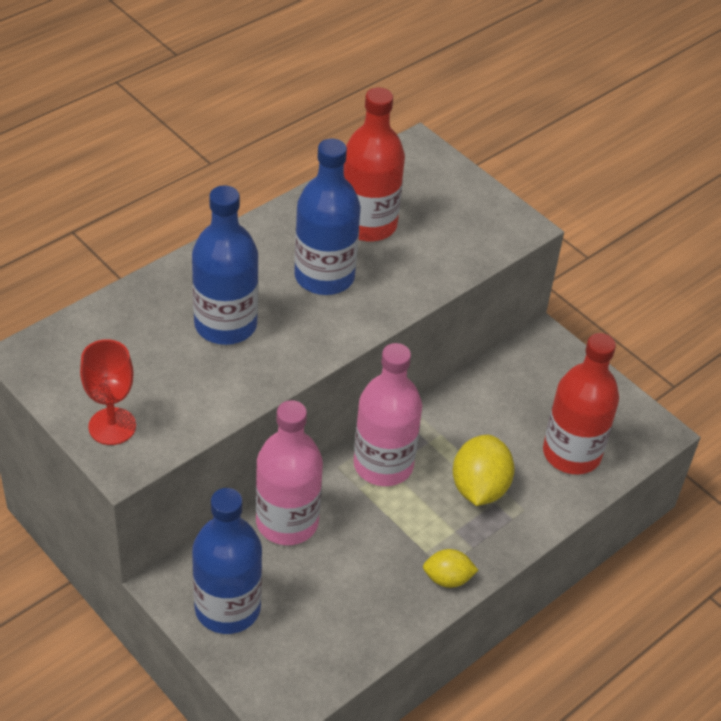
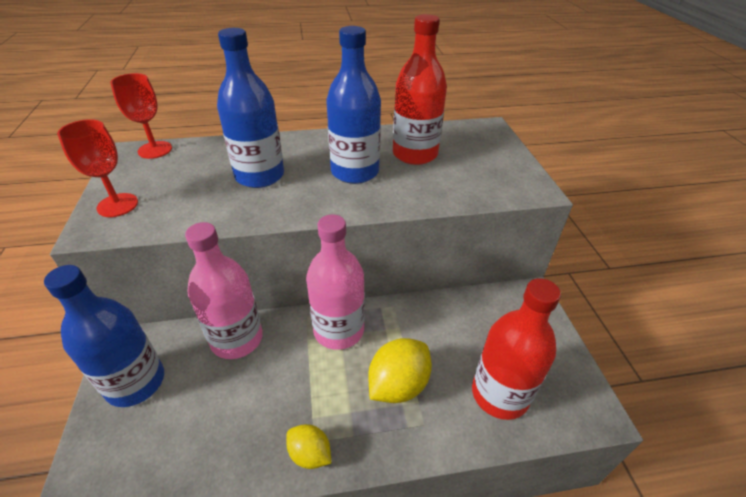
camera: 35 degrees right, 5 degrees down
(55, 340) = (155, 150): none -> red goblet

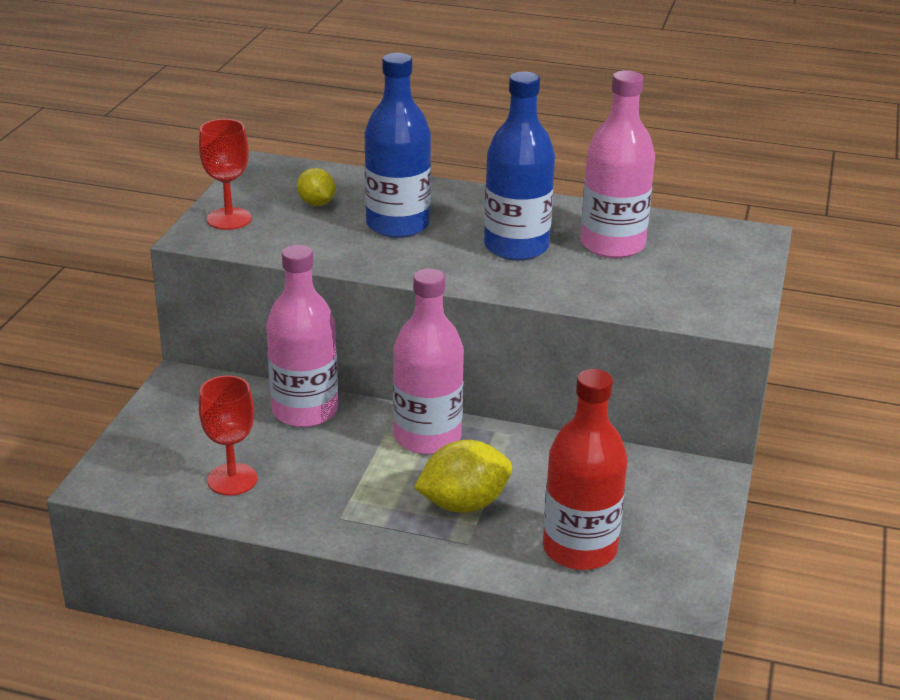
camera: 25 degrees right, 10 degrees down
(135, 382) = (182, 416): blue bottle -> none
(155, 150) = (291, 169): red goblet -> red goblet (232, 479)
(310, 454) = (330, 525): yellow lemon -> yellow lemon (316, 203)
(415, 154) = (612, 245): red bottle -> pink bottle

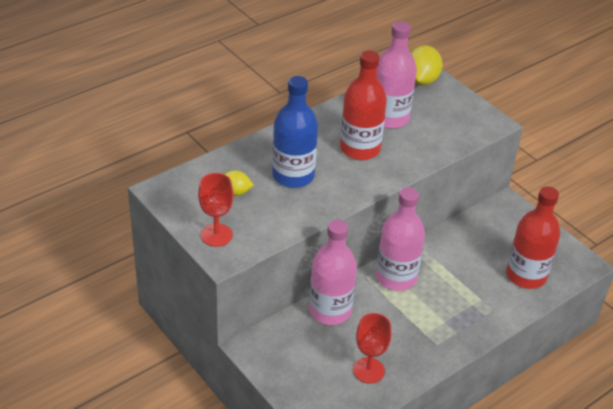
camera: 55 degrees left, 10 degrees up
(463, 504) = (462, 295): yellow lemon -> yellow lemon (421, 80)
(516, 247) = (360, 149): blue bottle -> red bottle

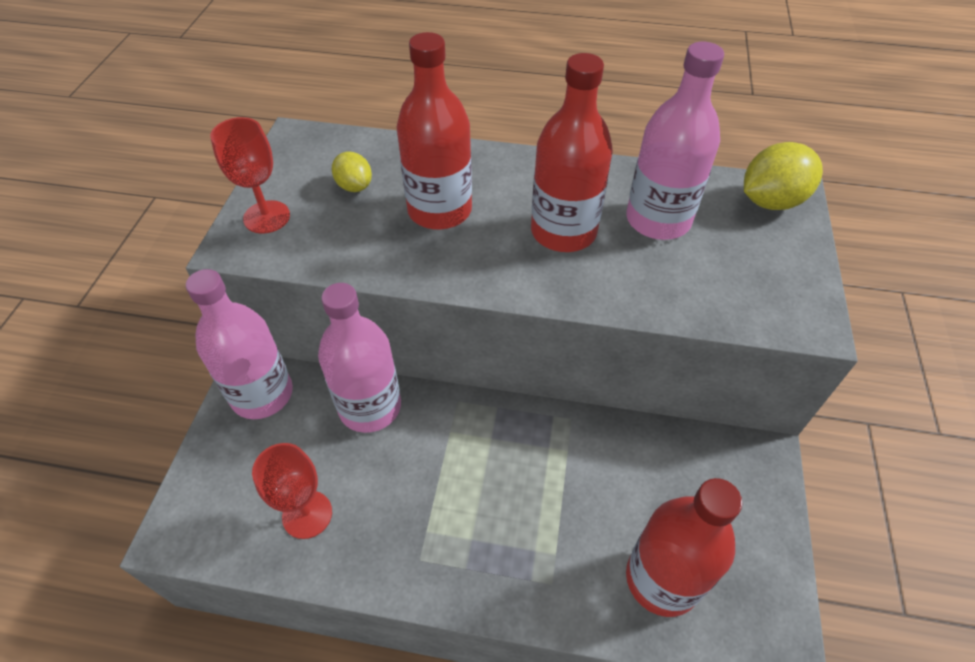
camera: 50 degrees right, 10 degrees up
(293, 176) = (439, 210): blue bottle -> red bottle
(396, 277) = (491, 431): pink bottle -> pink bottle (262, 394)

